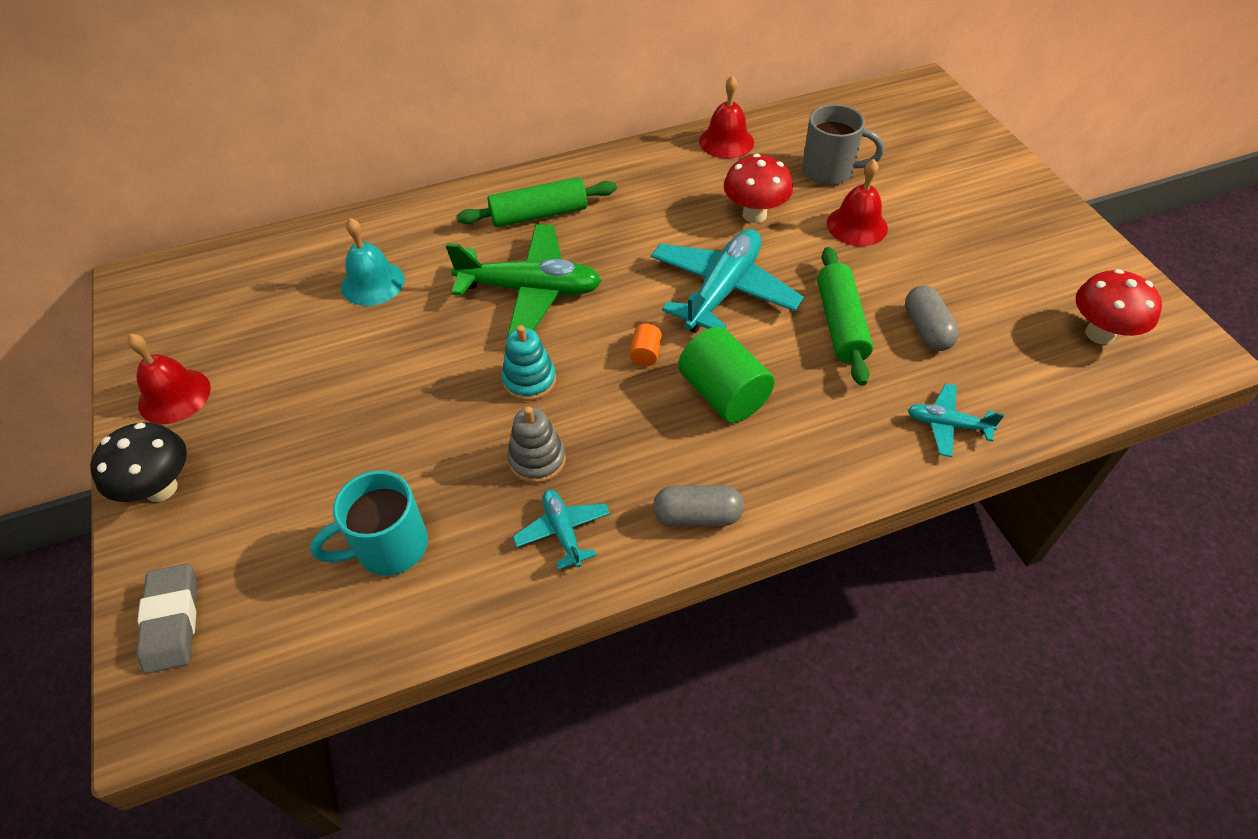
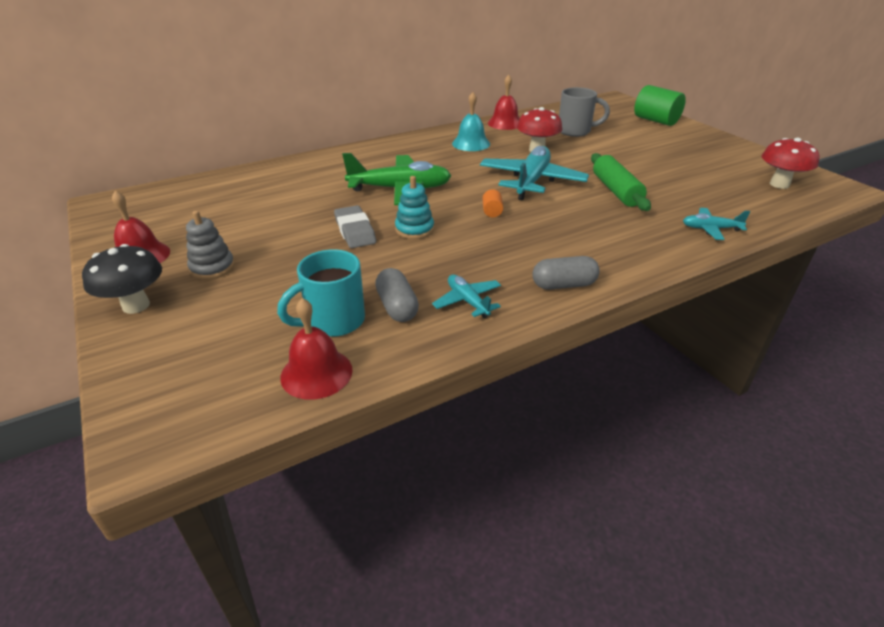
camera: 10 degrees left, 15 degrees down
(172, 621) = (155, 382): grey eraser -> grey eraser (355, 231)
(372, 283) = (285, 193): turquoise bell -> turquoise bell (471, 143)
(537, 459) = (434, 266): grey stacking toy -> grey stacking toy (212, 267)
(539, 214) = (394, 157): green rolling pin -> none
(723, 394) = (554, 226): green cylinder -> green cylinder (655, 120)
(857, 225) = (604, 151): red bell -> red bell (316, 373)
(926, 329) = (672, 189): grey capsule -> grey capsule (397, 307)

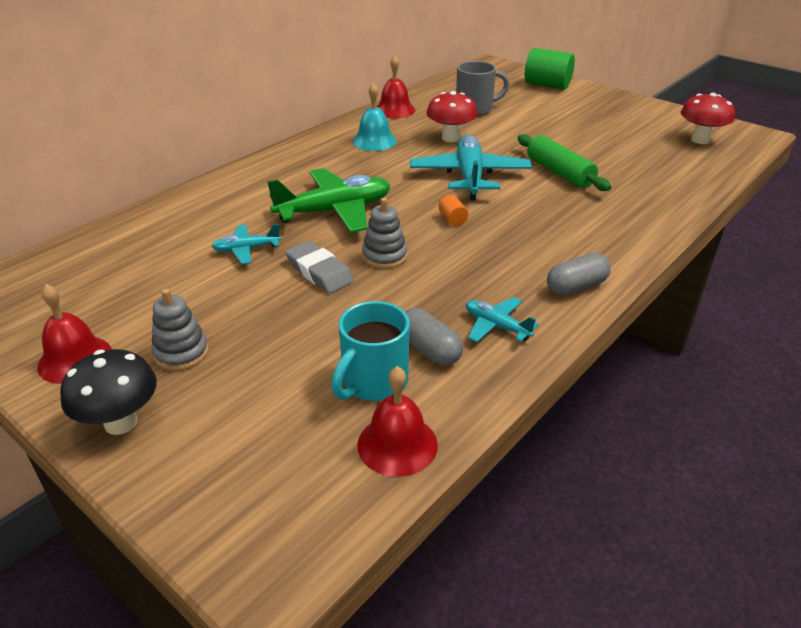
camera: 20 degrees left, 0 degrees up
(414, 229) = (384, 256): turquoise stacking toy -> grey stacking toy
(710, 229) = (670, 199): turquoise plane -> turquoise plane (246, 249)

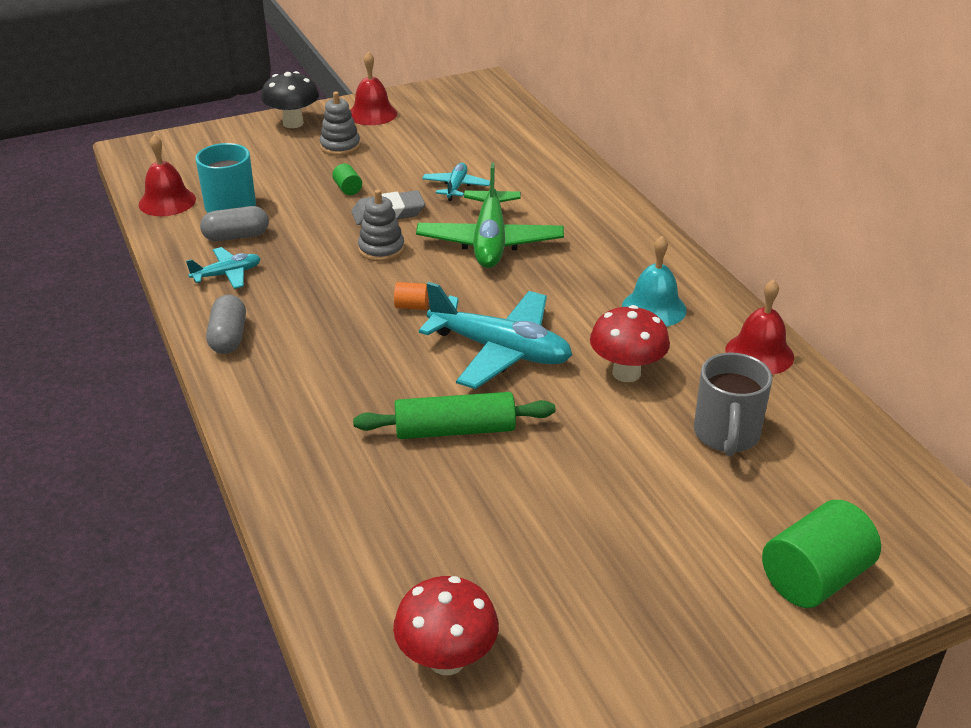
camera: 115 degrees right, 0 degrees up
(284, 311) = (348, 189): none -> green cylinder

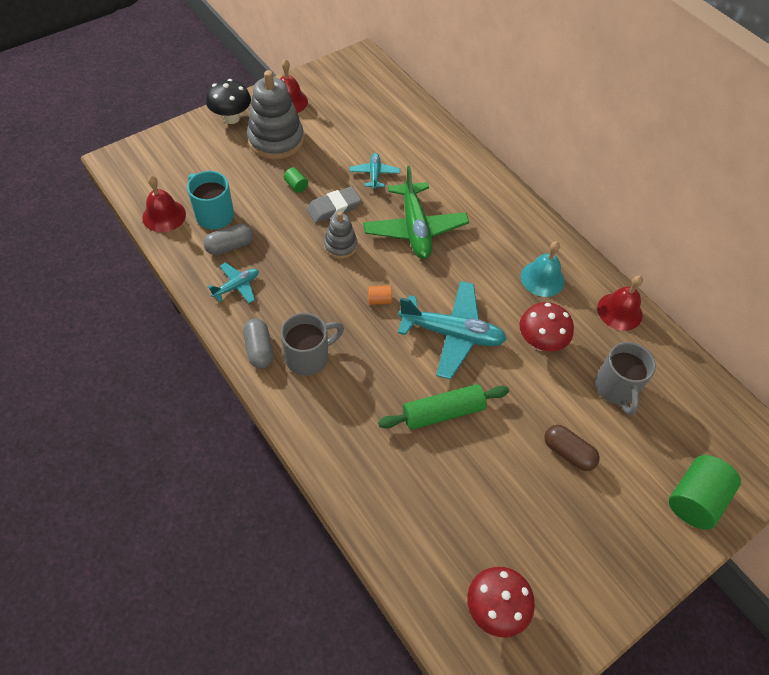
camera: 15 degrees left, 20 degrees up
(291, 352) = (309, 357): none -> grey mug
(340, 146) = (276, 140): grey stacking toy -> grey stacking toy, size x1.84
(626, 497) = (568, 452): none -> brown capsule

